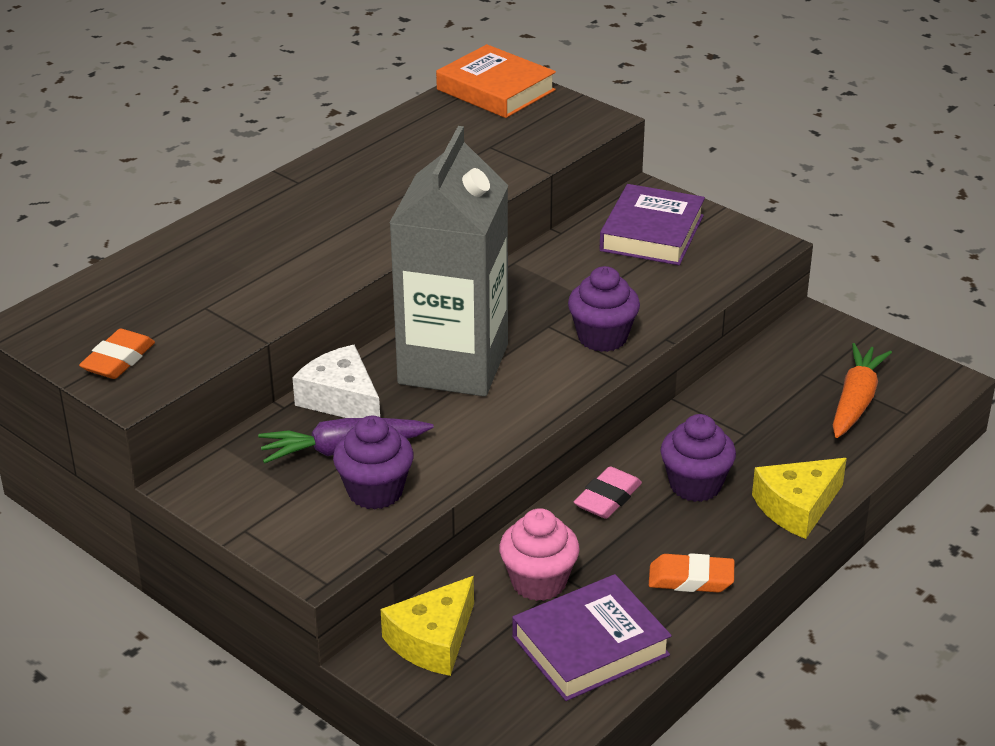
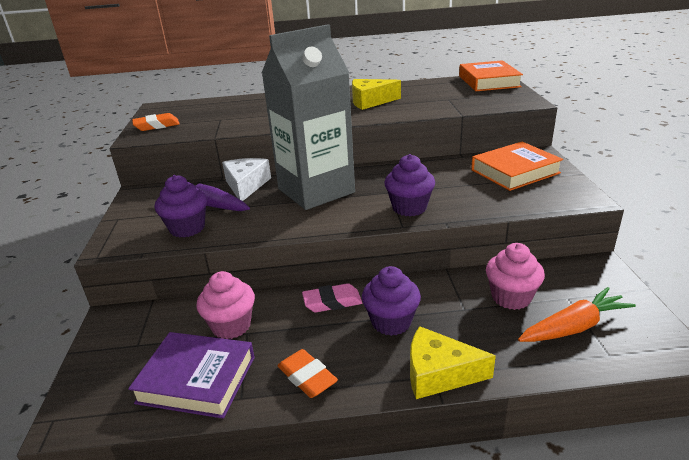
camera: 45 degrees right, 5 degrees down
(433, 640) = (143, 324): yellow cheese -> yellow cheese (370, 101)
(652, 233) = (515, 171): purple book -> orange book
(772, 399) = (511, 297): none -> pink cupcake

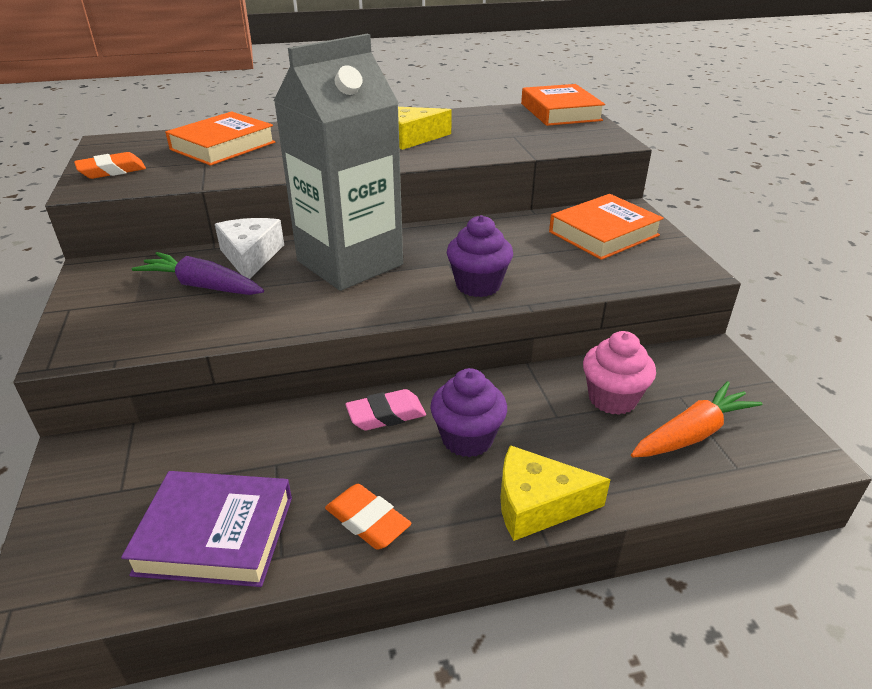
camera: 10 degrees left, 5 degrees up
(187, 228) = (176, 321): purple cupcake -> none
(231, 326) = (252, 455): pink cupcake -> none
(234, 109) = (223, 146): none -> orange book

